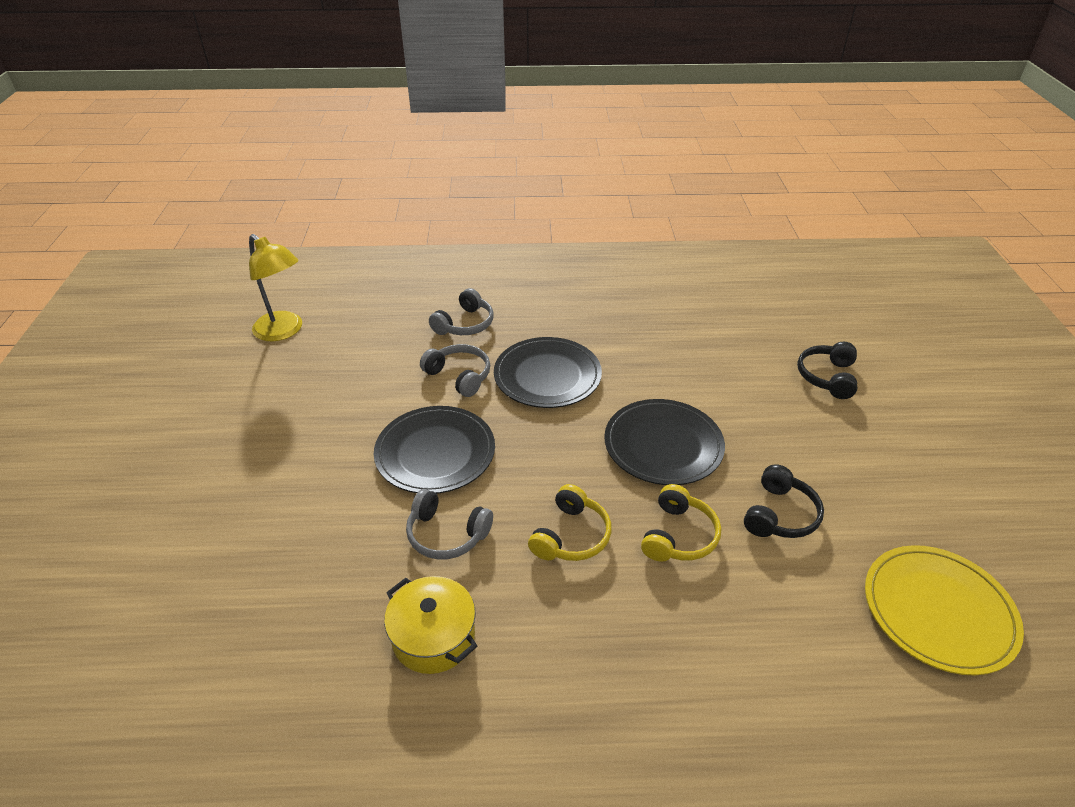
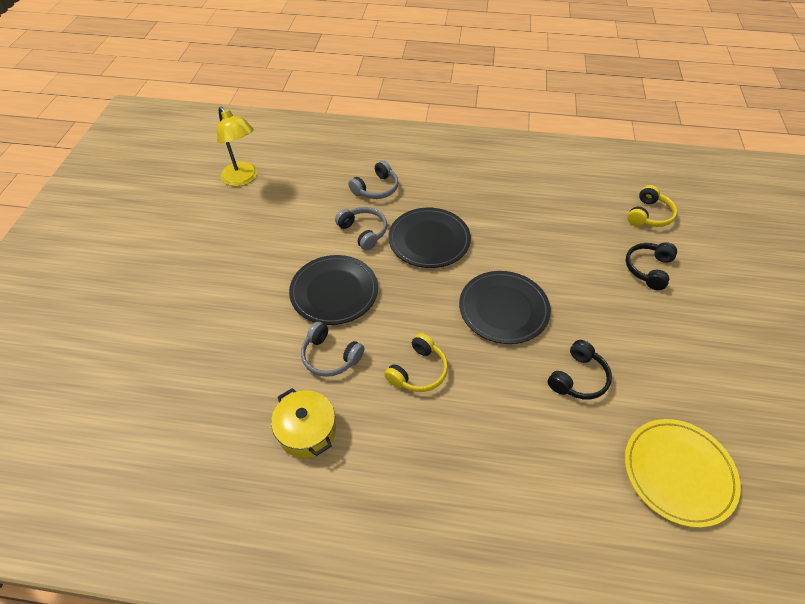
camera: 10 degrees right, 10 degrees up
(678, 536) = (497, 383): yellow headphones -> yellow headphones (649, 215)

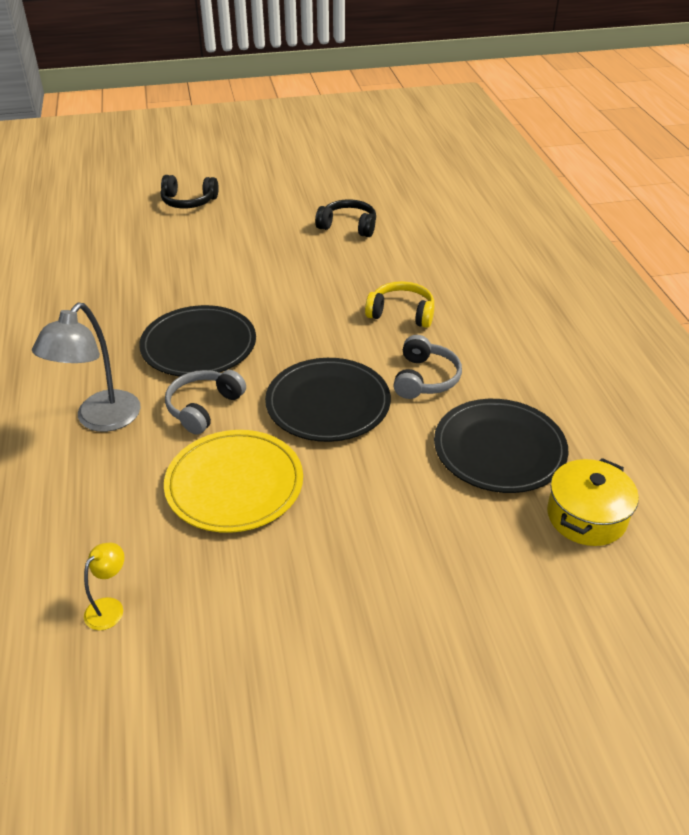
camera: 110 degrees left, 10 degrees down
(243, 179) = (110, 607): yellow lamp -> yellow lamp, size x0.50
(307, 431) = (523, 368): yellow pot -> yellow pot (586, 516)
(376, 188) = (101, 420): grey headphones -> grey lamp
(503, 309) = (287, 275): black plate -> black plate (499, 449)
(649, 215) = (102, 205): yellow headphones -> none
(678, 473) = (407, 180): yellow plate -> yellow plate (234, 484)

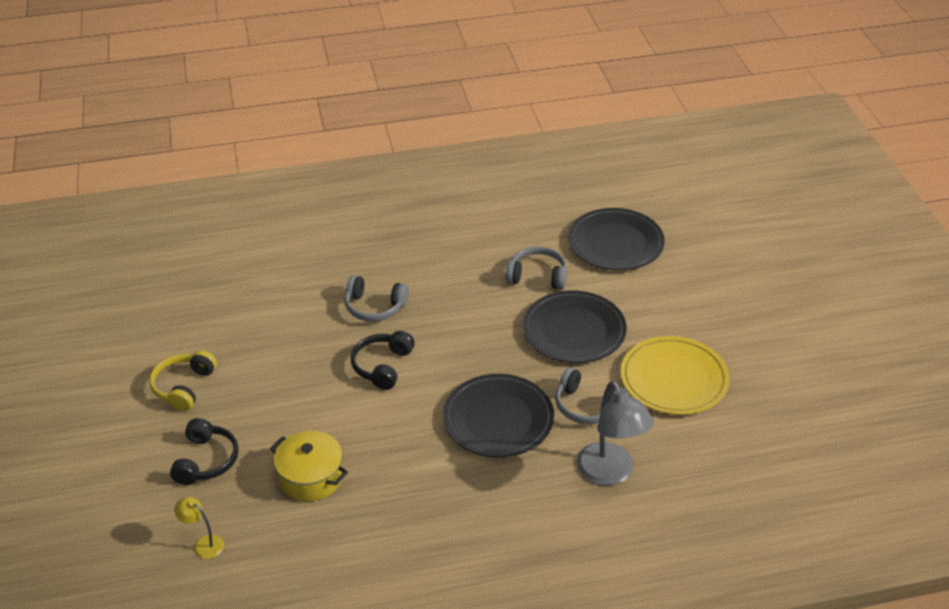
camera: 90 degrees left, 0 degrees up
(101, 420) = (610, 474): grey lamp -> grey lamp turned 45 degrees clockwise
(110, 607) = (803, 433): yellow lamp -> yellow lamp (203, 544)
(348, 226) = (286, 322): black headphones -> black headphones (382, 366)
(369, 271) = (374, 307): none -> grey headphones
(401, 313) = (446, 287): yellow headphones -> yellow headphones (184, 387)
(586, 516) = (673, 211): yellow pot -> yellow pot (311, 477)

